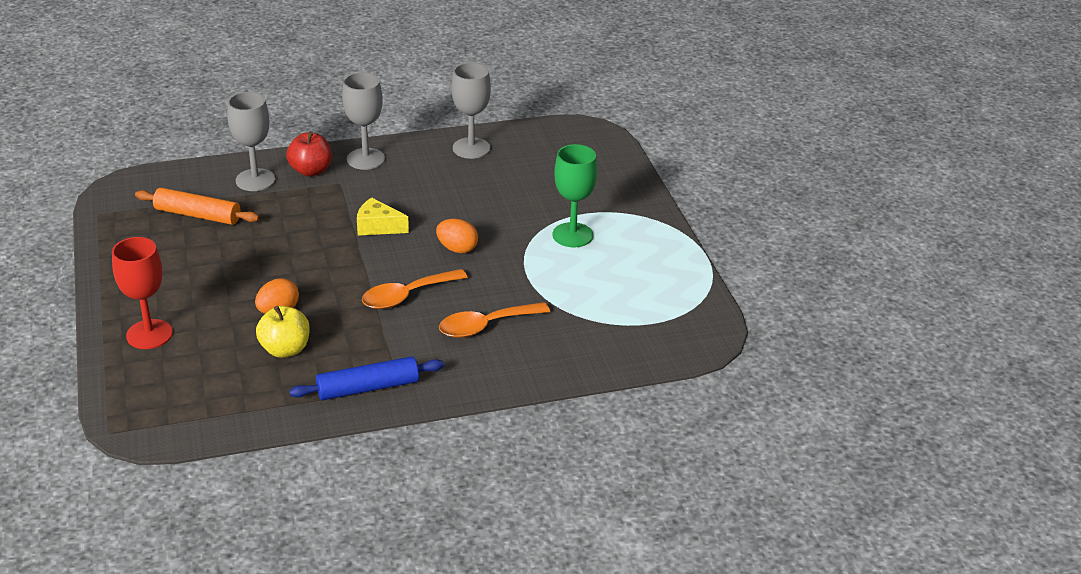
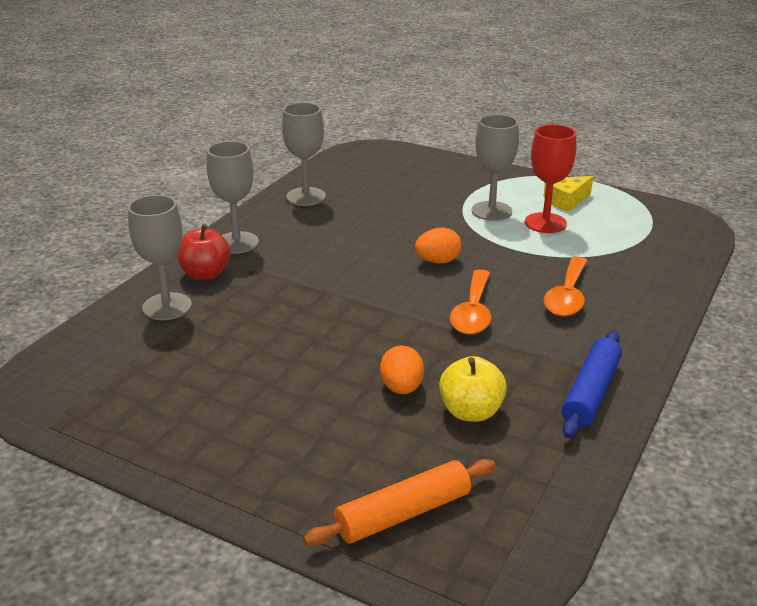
camera: 45 degrees left, 5 degrees down
(149, 334) = (327, 489): red goblet -> red goblet (545, 223)
(197, 215) = (165, 363): orange rolling pin -> orange rolling pin (403, 514)
(378, 227) = (347, 281): yellow cheese -> yellow cheese (566, 201)
(572, 235) = (491, 211): green goblet -> grey goblet

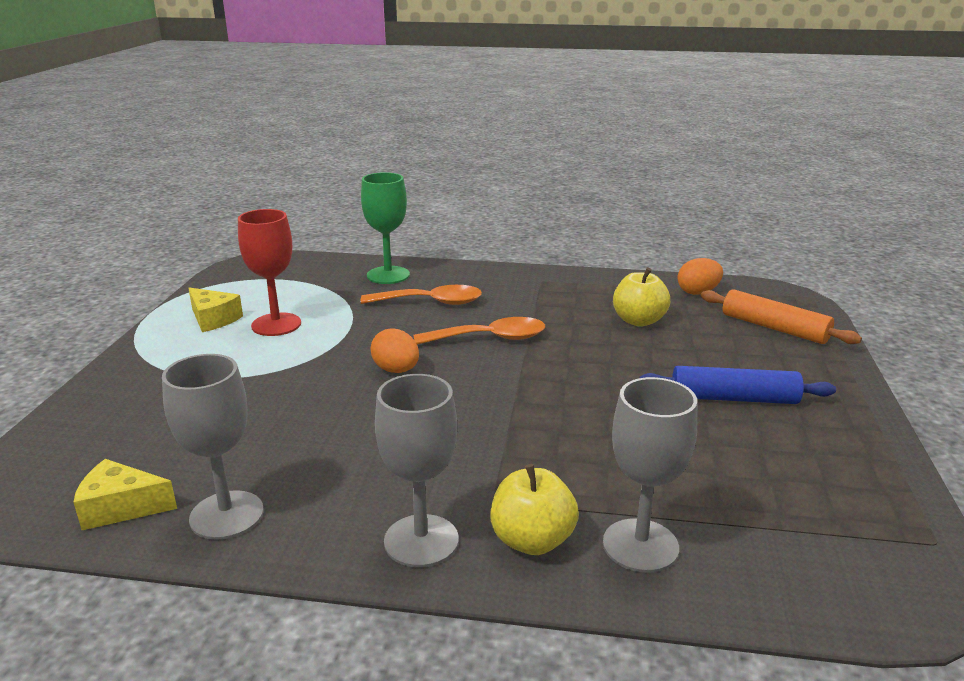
camera: 110 degrees left, 5 degrees down
(205, 274) = (532, 540): red apple -> yellow apple
(335, 173) = (121, 507): none -> yellow cheese
(401, 388) = (639, 352): orange egg -> orange egg (698, 292)
(491, 211) = (251, 356): grey goblet -> none
(591, 392) = (569, 284): blue rolling pin -> blue rolling pin (733, 398)
(646, 284) = (388, 275): none -> green goblet

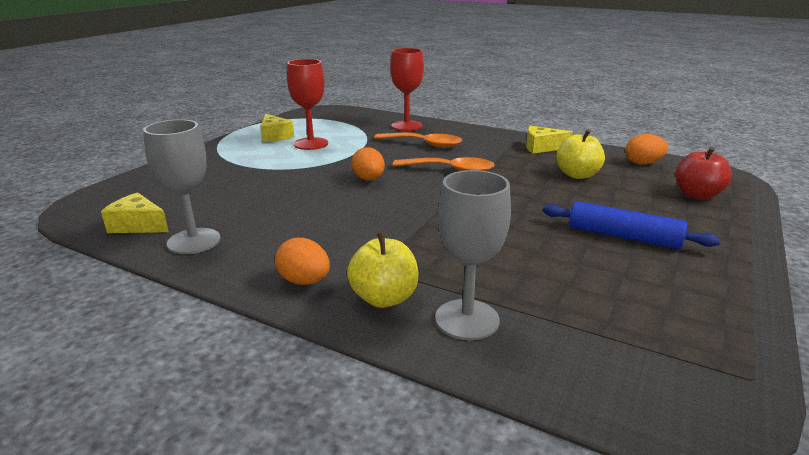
camera: 20 degrees right, 0 degrees up
(388, 275) = (406, 126): green goblet -> red goblet
(421, 541) = (304, 281): grey goblet -> orange egg
(576, 286) = (542, 147): none -> yellow cheese
(774, 328) = (697, 195): orange rolling pin -> red apple

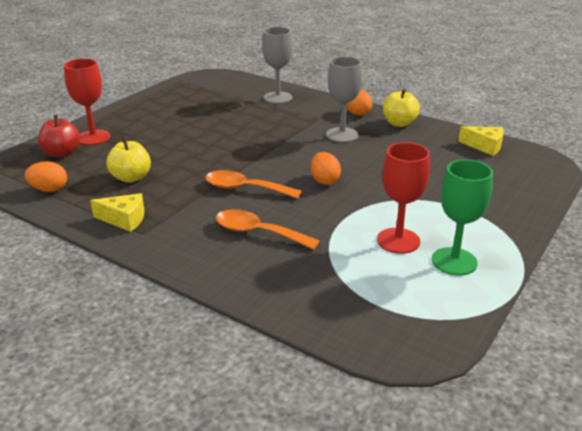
camera: 175 degrees left, 5 degrees up
(194, 241) = (435, 135): grey goblet -> grey goblet (342, 135)
(274, 136) = (454, 261): yellow cheese -> green goblet
(384, 298) = (315, 106): yellow apple -> yellow apple (399, 123)
(406, 126) = (270, 280): red goblet -> red goblet (93, 137)
(623, 236) = (161, 127): blue rolling pin -> none

